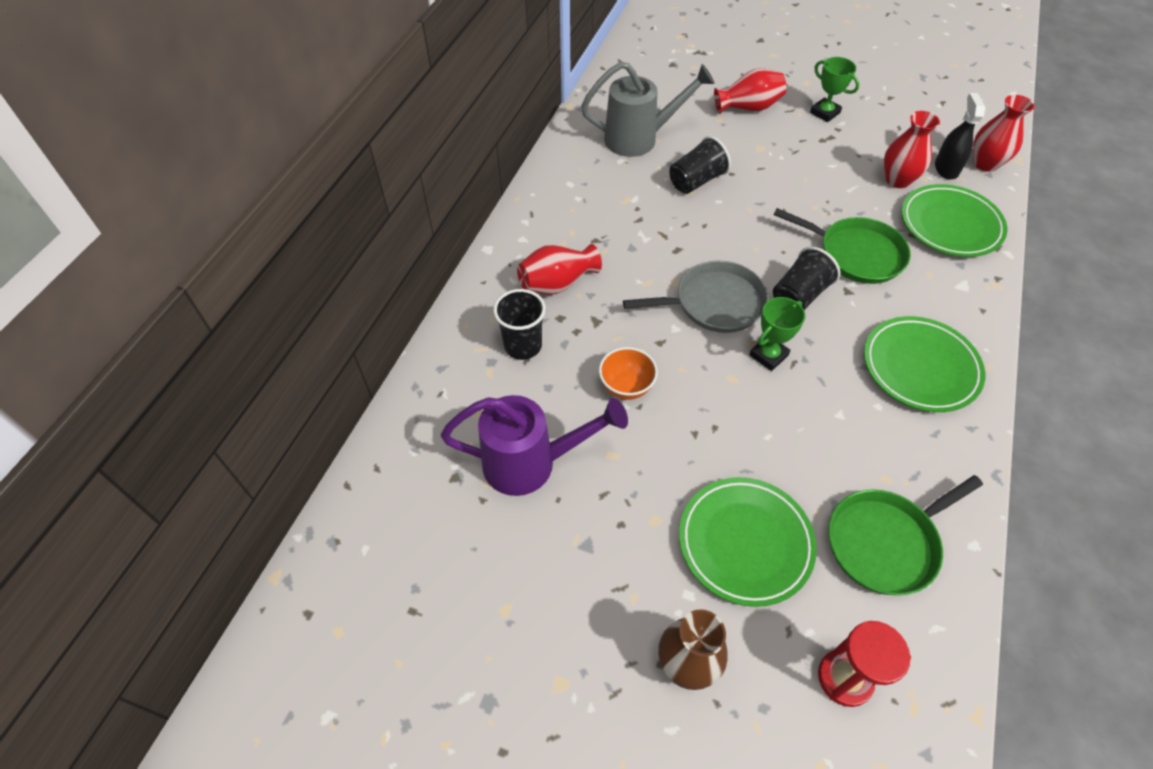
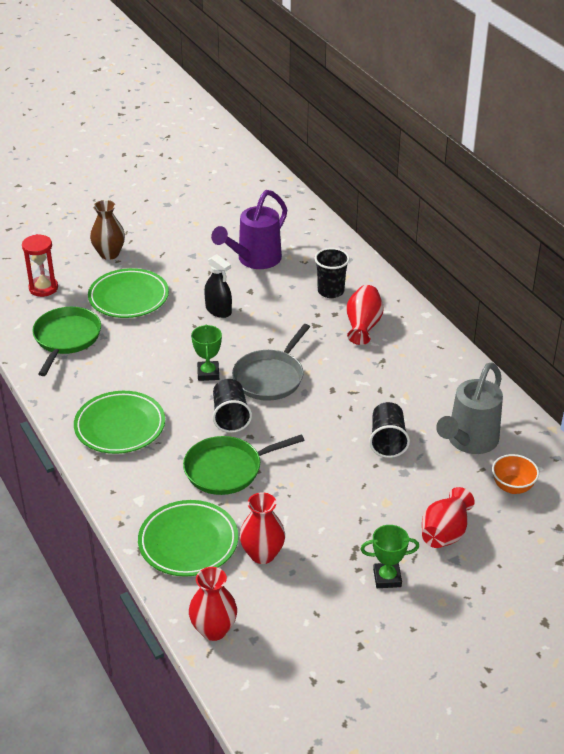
camera: 130 degrees right, 15 degrees down
(626, 387) = (257, 311): orange bowl -> orange bowl (512, 487)
(946, 168) = (239, 597): black spray bottle -> black spray bottle (218, 310)

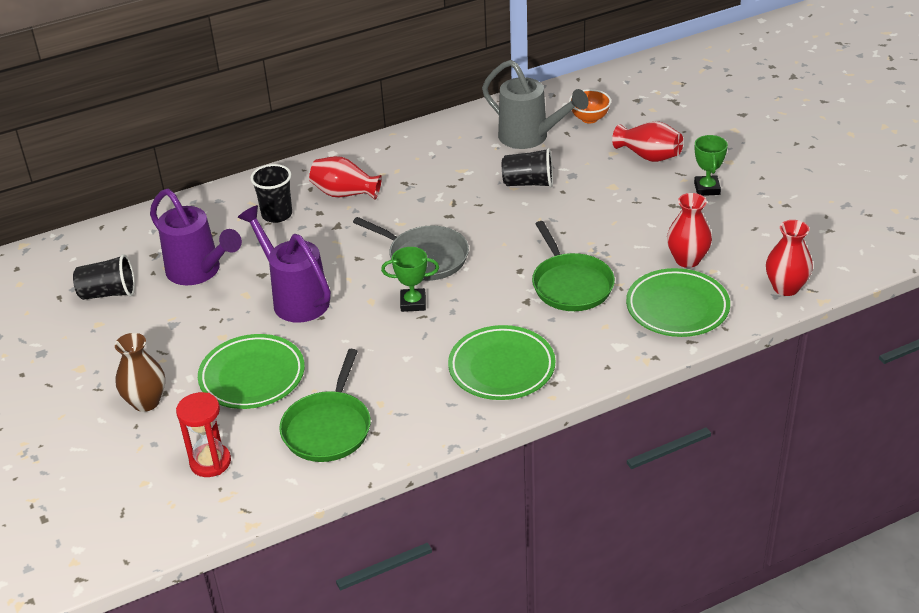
camera: 85 degrees left, 0 degrees up
(66, 338) = (328, 428): green pan -> green pan turned 90 degrees counterclockwise
(218, 310) = (295, 298): black spray bottle -> purple watering can
(230, 416) = (488, 284): black cup -> black cup (108, 293)

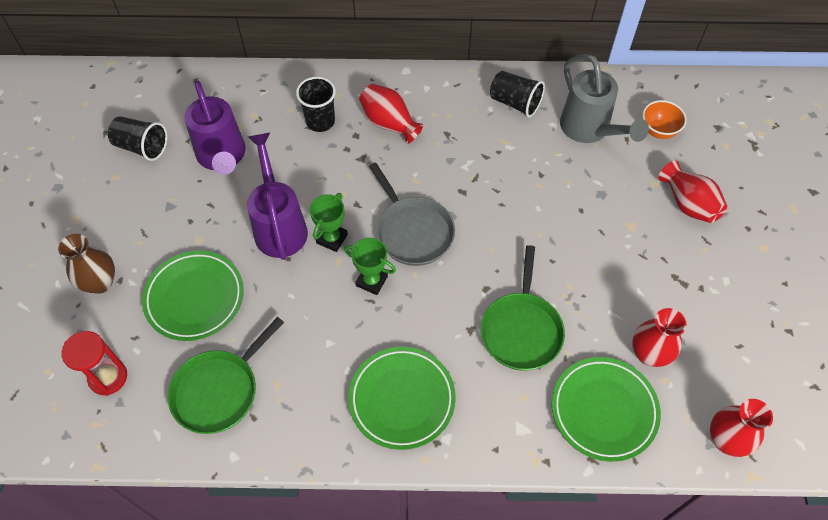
camera: 25 degrees right, 20 degrees up
(528, 183) = (555, 185): black cup -> black cup (515, 103)
(707, 188) = (721, 272): green trophy -> green trophy (332, 238)

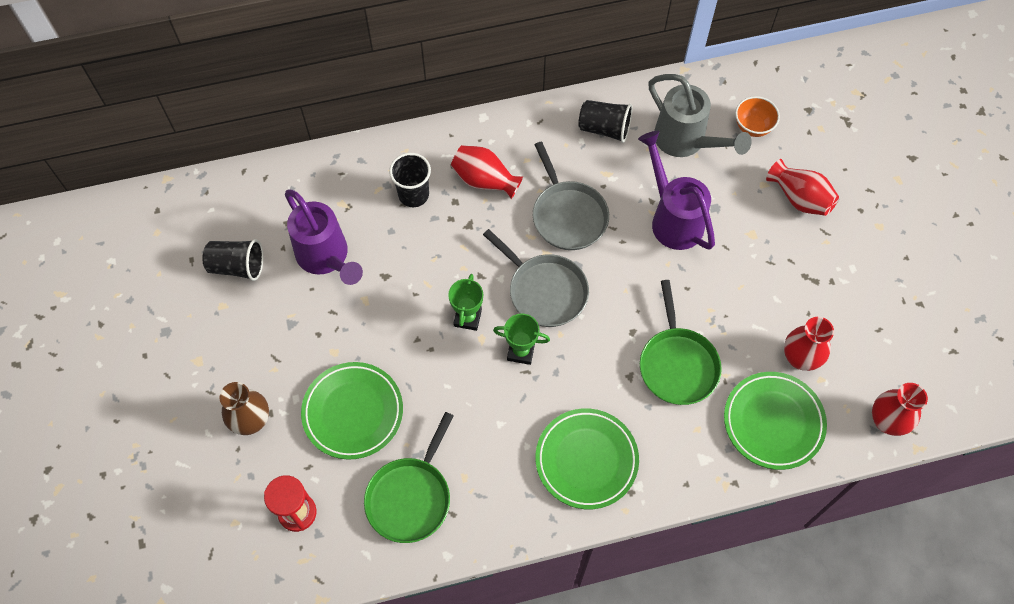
camera: 15 degrees left, 5 degrees up
(279, 226) = (410, 317): purple watering can -> purple watering can (673, 218)
(457, 170) = (568, 215): none -> grey pan

